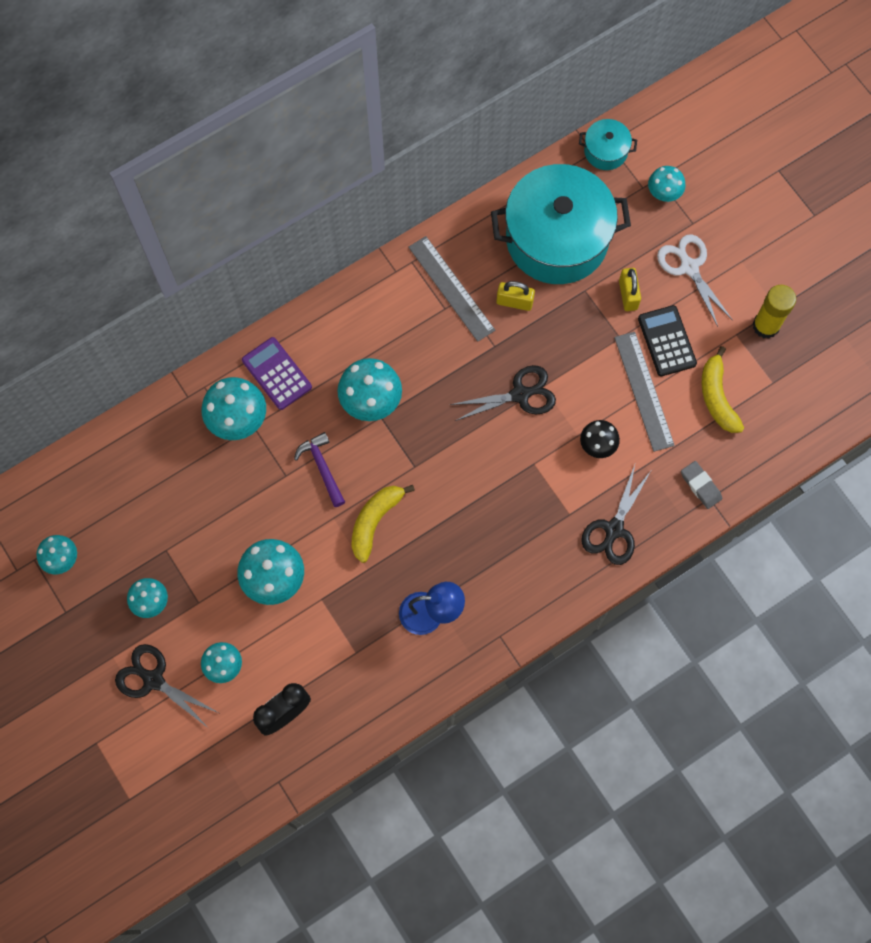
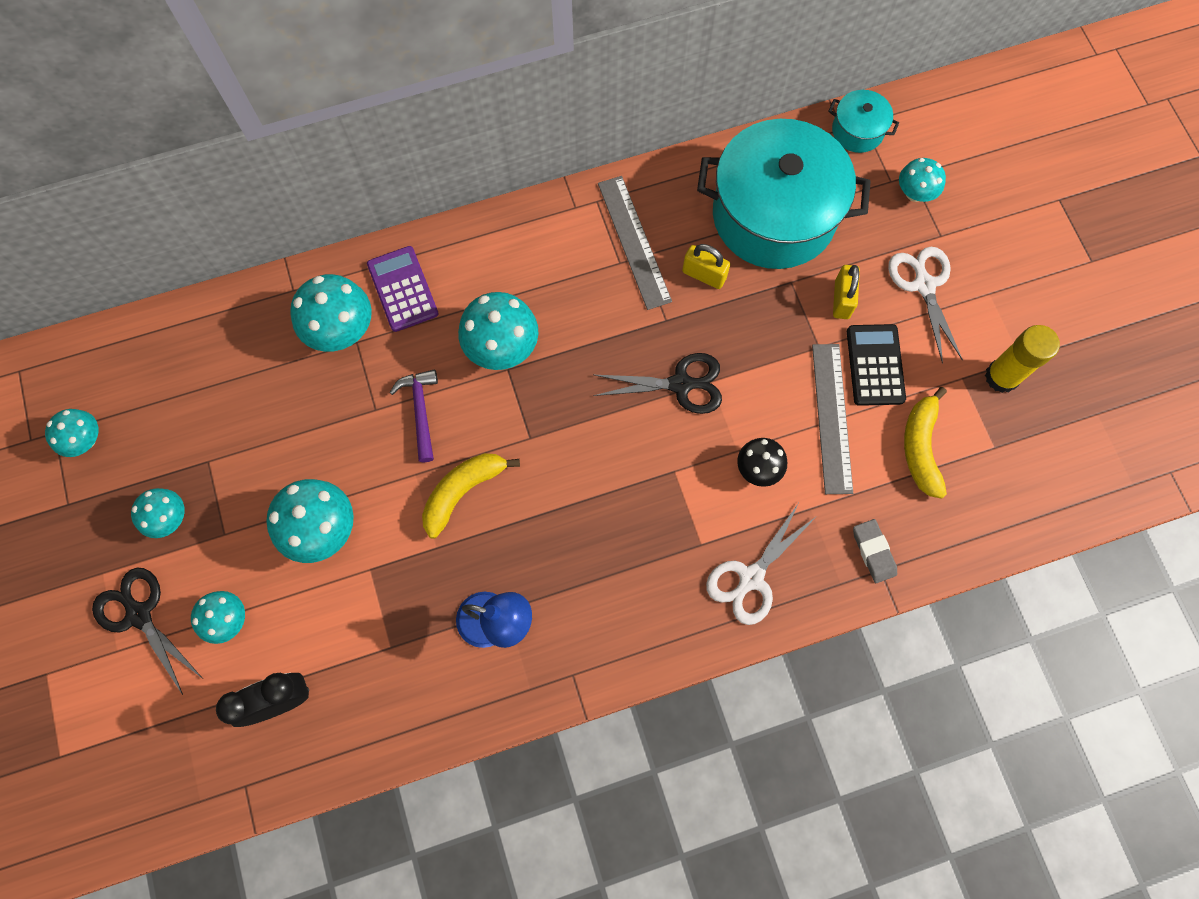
camera: 15 degrees right, 0 degrees up
(613, 530) = (750, 579): black scissors -> white scissors

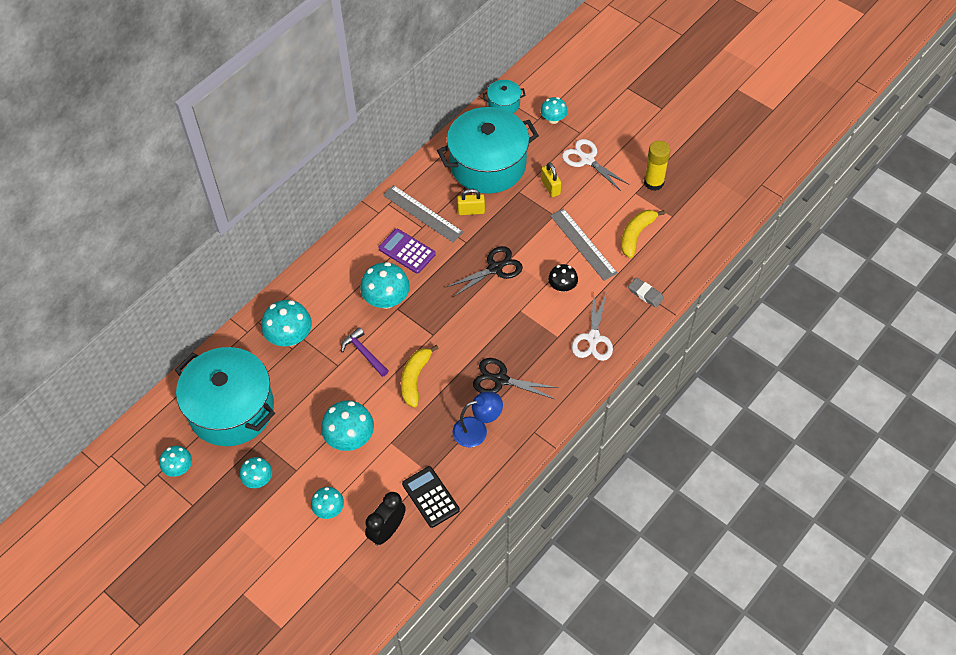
camera: 30 degrees left, 15 degrees down
(138, 614) = (275, 534): black scissors -> black scissors (500, 379)
(202, 393) = (231, 409): none -> turquoise pot
(403, 289) = (310, 299): purple calculator -> purple calculator (407, 251)
(875, 365) = (588, 209): black calculator -> black calculator (430, 497)
(920, 447) = (636, 235): yellow banana -> yellow banana turned 60 degrees clockwise

